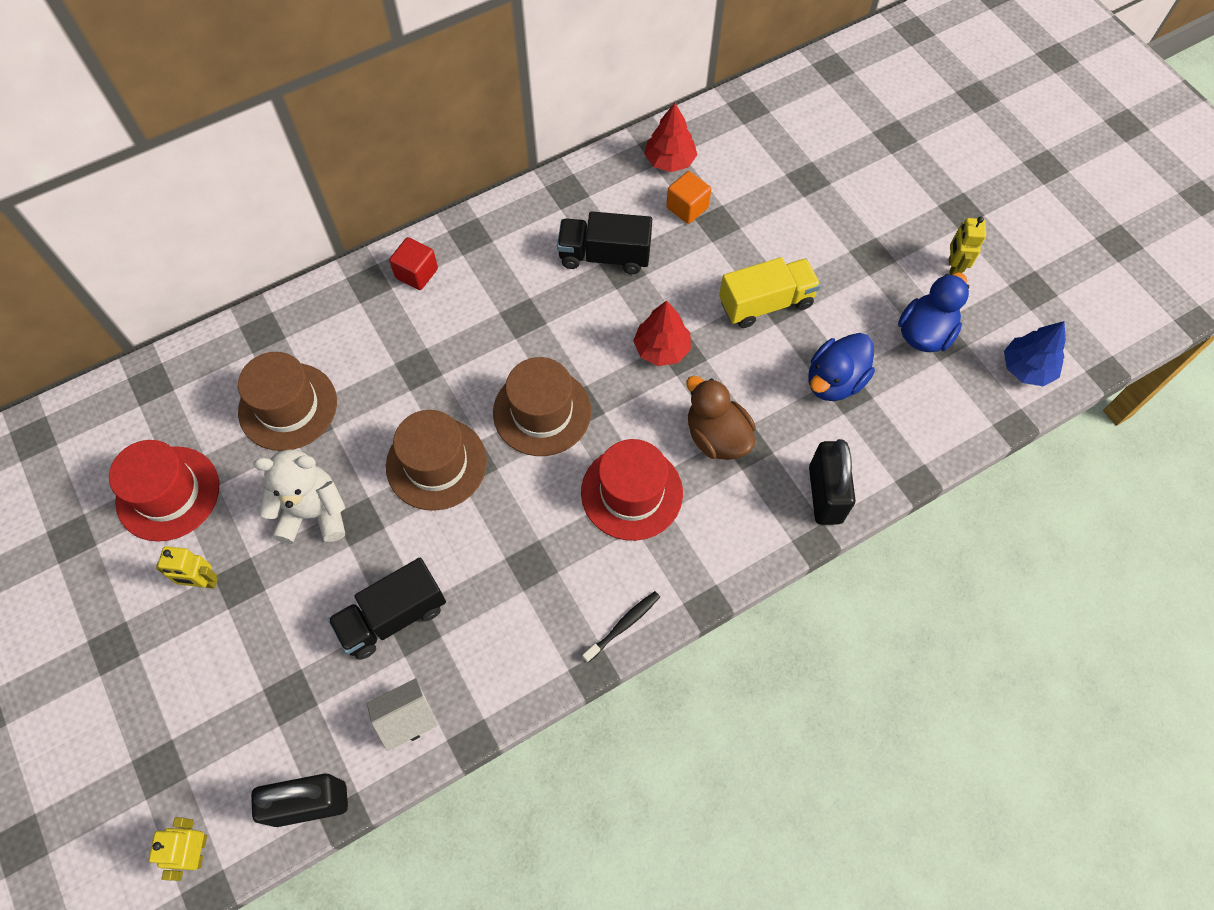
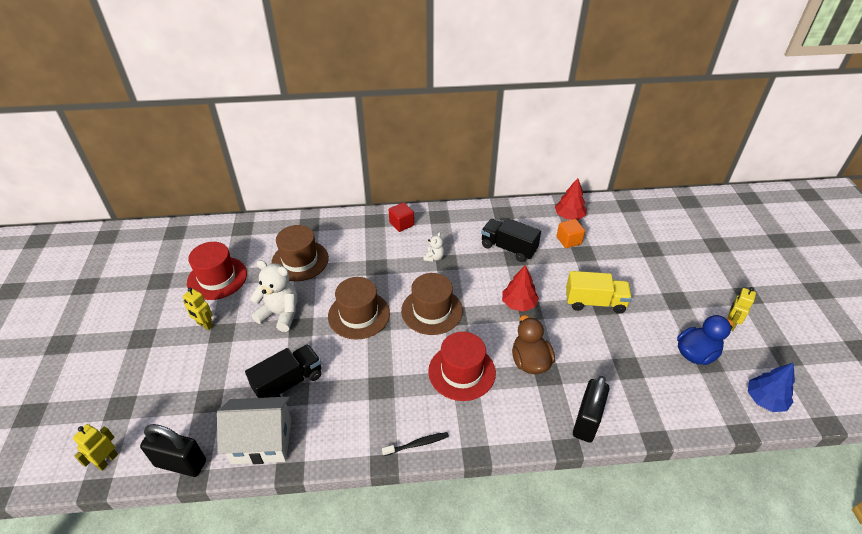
camera: 25 degrees right, 20 degrees down
(393, 617) = (288, 382): black truck -> black truck turned 150 degrees clockwise
(407, 719) = (262, 441): white house -> white house, size x1.69
(499, 317) = (434, 257): none -> white teddy bear
(834, 381) = (621, 359): blue duck -> none

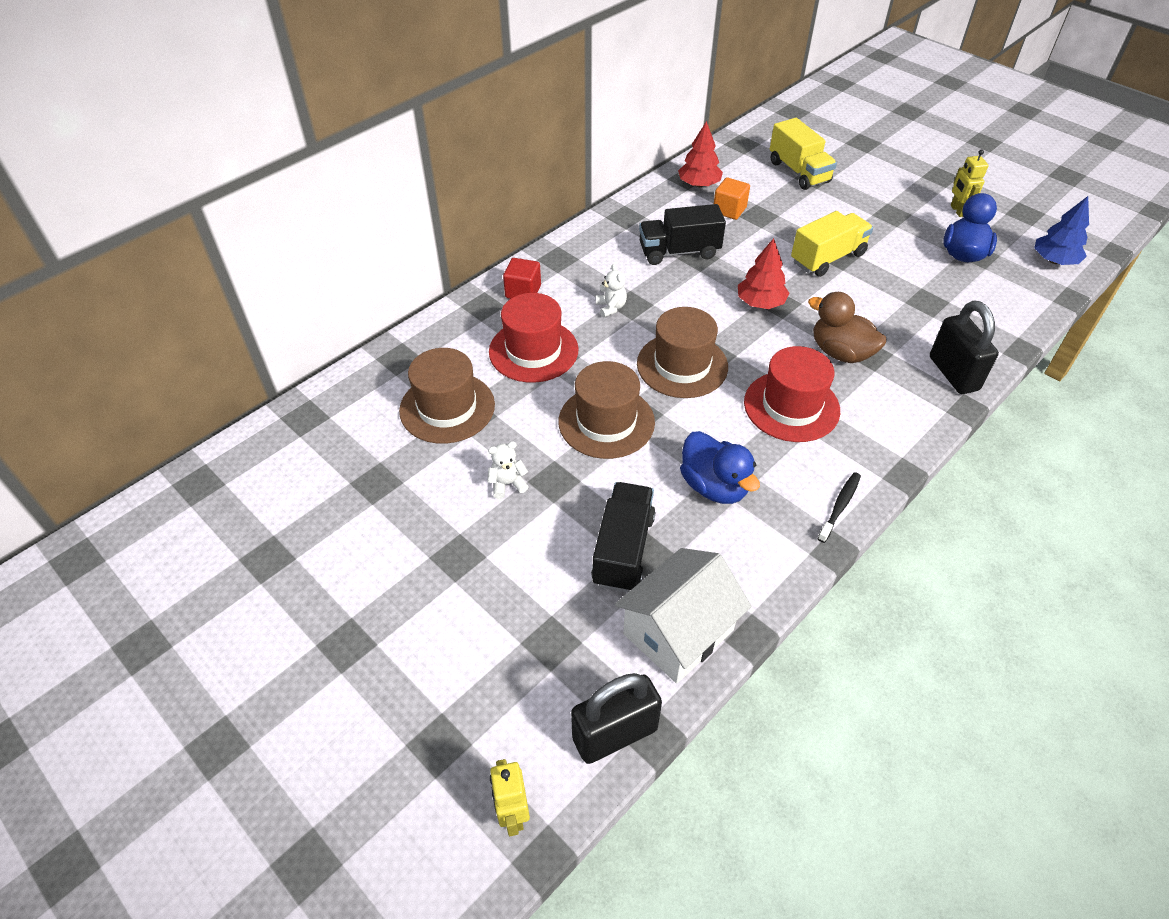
camera: 40 degrees left, 5 degrees up
(205, 325) = (420, 564): yellow robot -> none
(217, 278) = (356, 499): red hat -> red hat (533, 351)
(280, 314) = (507, 484): white teddy bear -> white teddy bear, size x0.51
(368, 384) = (714, 486): none -> blue duck
(644, 240) = (798, 172): none -> yellow truck

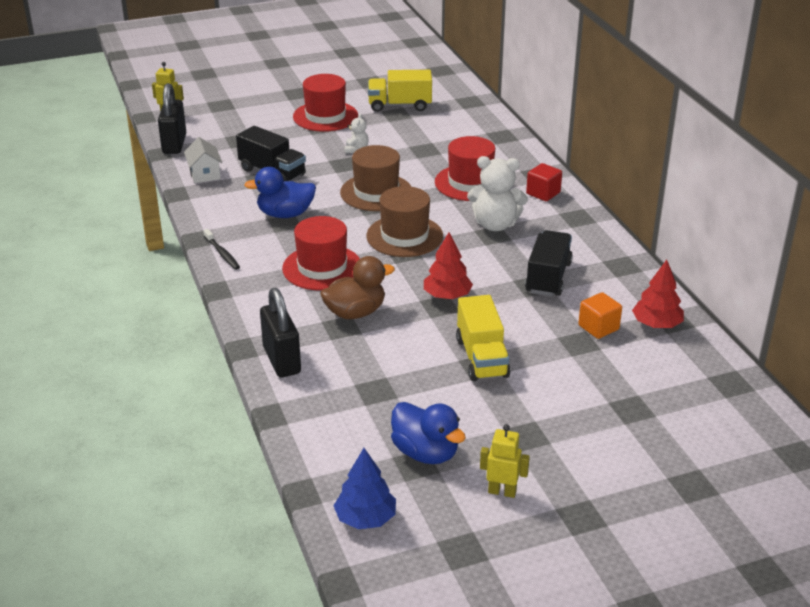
camera: 115 degrees right, 15 degrees down
(419, 564) = (325, 116): none -> red hat
(447, 408) = (439, 143): brown hat -> none
(611, 307) = (495, 225): white teddy bear -> white teddy bear, size x1.97
(678, 632) = (204, 174): white house -> white house, size x0.59
(798, 172) = (648, 402): yellow truck -> yellow truck (400, 105)
(953, 373) = (281, 360): black padlock -> black padlock turned 60 degrees clockwise

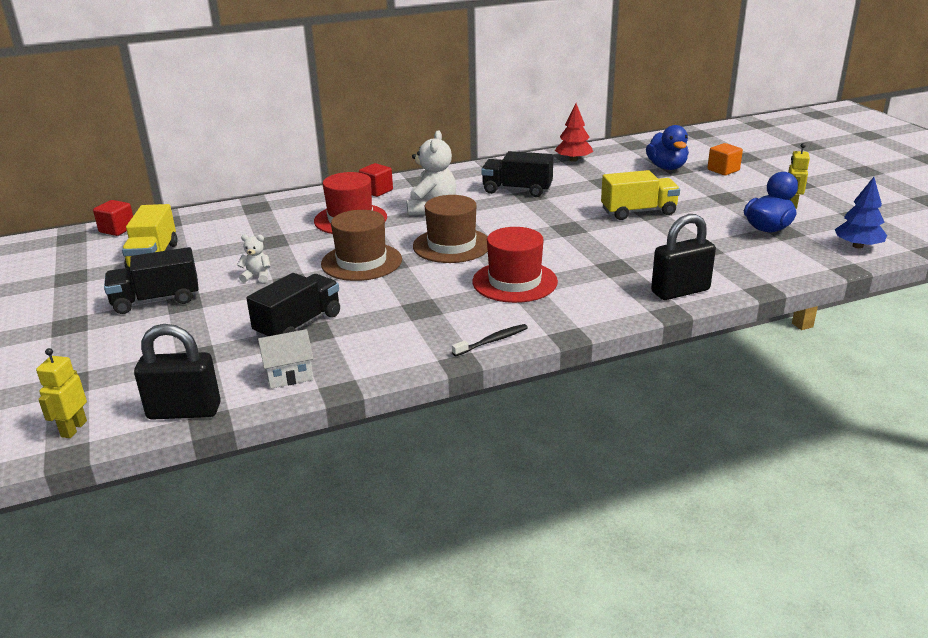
camera: 90 degrees left, 5 degrees down
(285, 214) = (403, 309): blue duck -> blue duck (666, 167)
(325, 116) = (156, 300): red hat -> black truck
(355, 312) = (590, 262): brown duck -> none
(447, 296) = (552, 225): red tree -> none
(455, 84) = (117, 229): none -> red cube
(598, 327) = (583, 176): orange cube -> orange cube (723, 170)

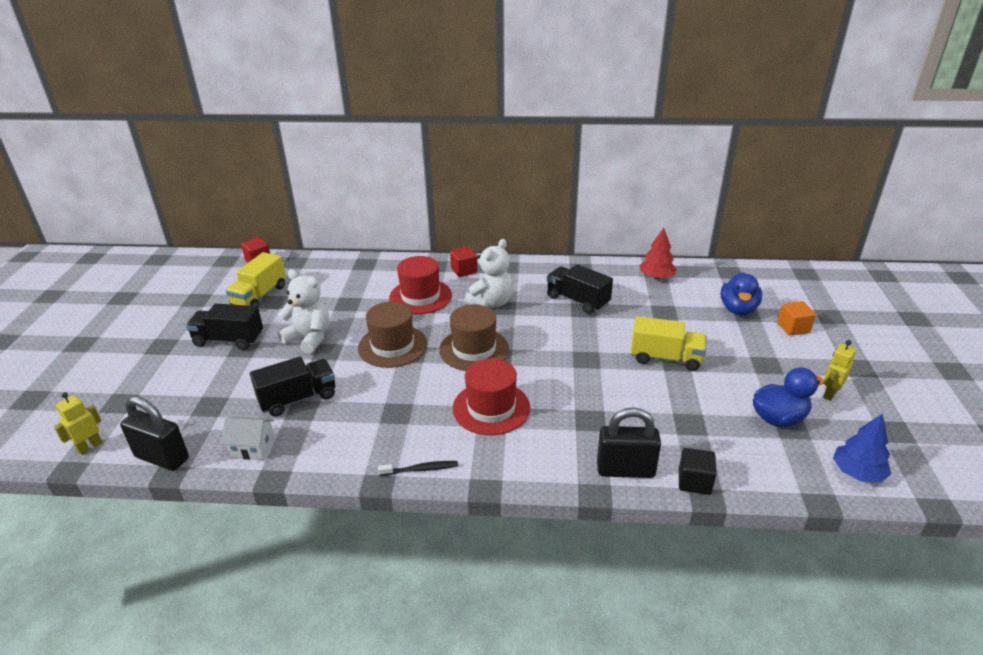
camera: 25 degrees right, 5 degrees up
(257, 277) = (309, 338): white teddy bear -> white teddy bear, size x1.97
(743, 283) = (694, 482): none -> black cube

